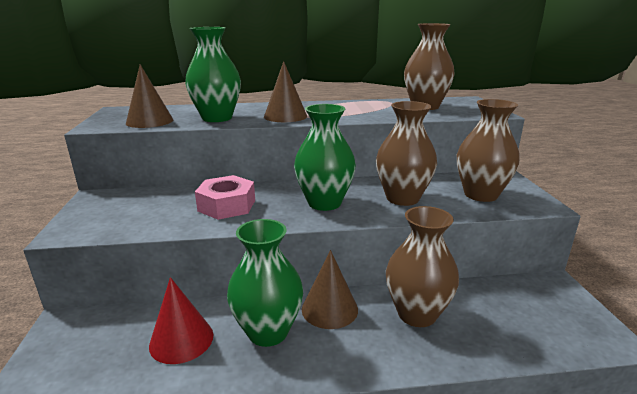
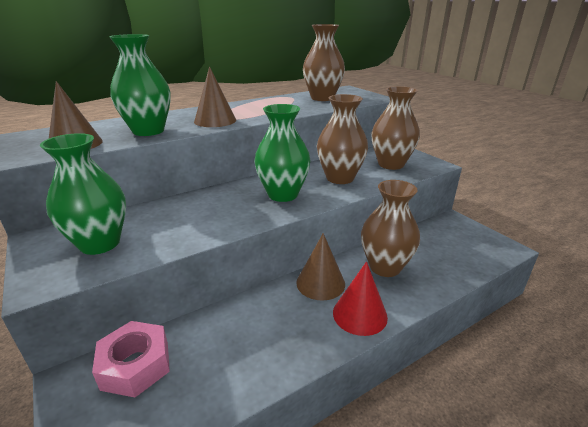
camera: 25 degrees left, 5 degrees up
(181, 340) = (214, 351): red cone -> red cone (360, 314)
(227, 205) = (197, 215): pink nut -> pink nut (135, 365)
(268, 331) = (285, 317): green vase -> green vase (100, 243)

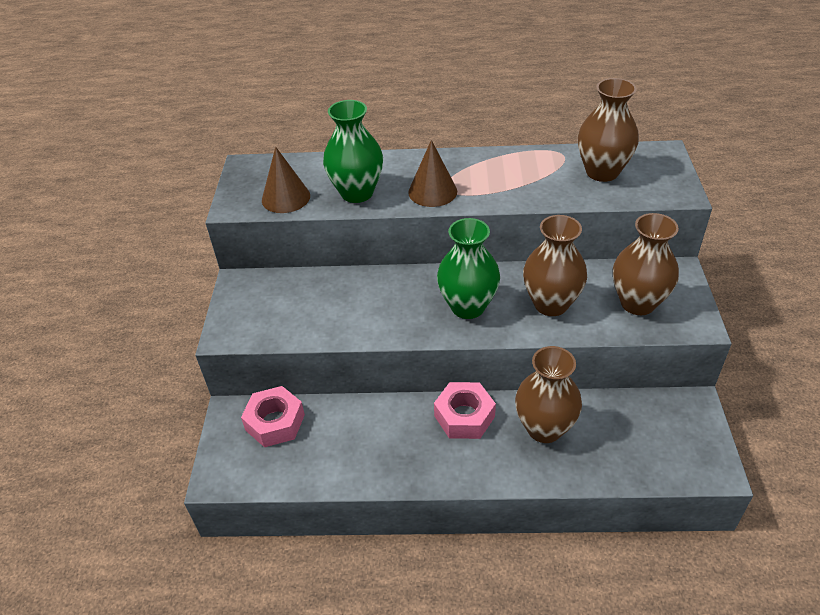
camera: 35 degrees right, 15 degrees up
(100, 243) = (278, 308): green vase -> none
(320, 283) = (464, 416): brown cone -> pink nut
(360, 314) = (473, 465): red cone -> none

